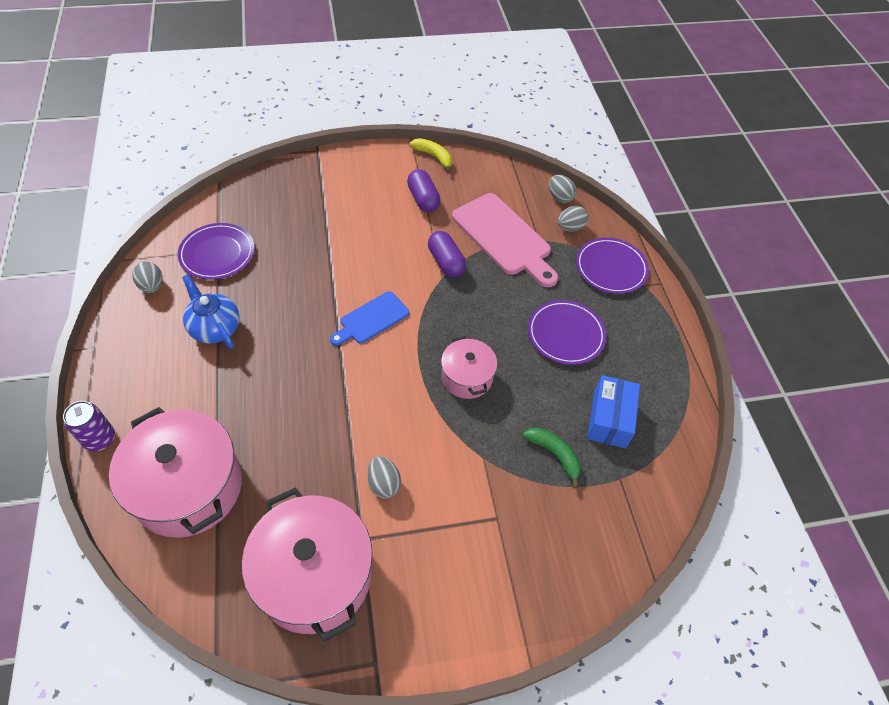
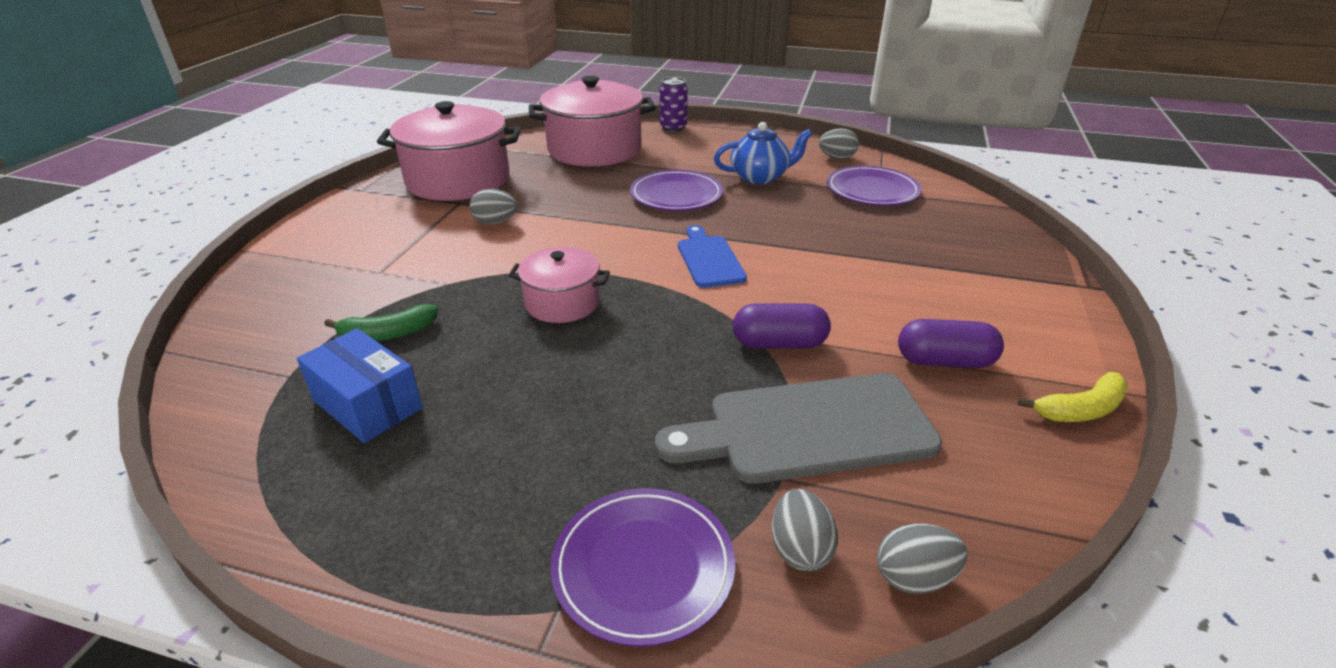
camera: 120 degrees right, 20 degrees down
(504, 237) = (809, 429): pink cutting board -> grey cutting board
(565, 334) = (544, 421): purple plate -> purple plate (676, 195)

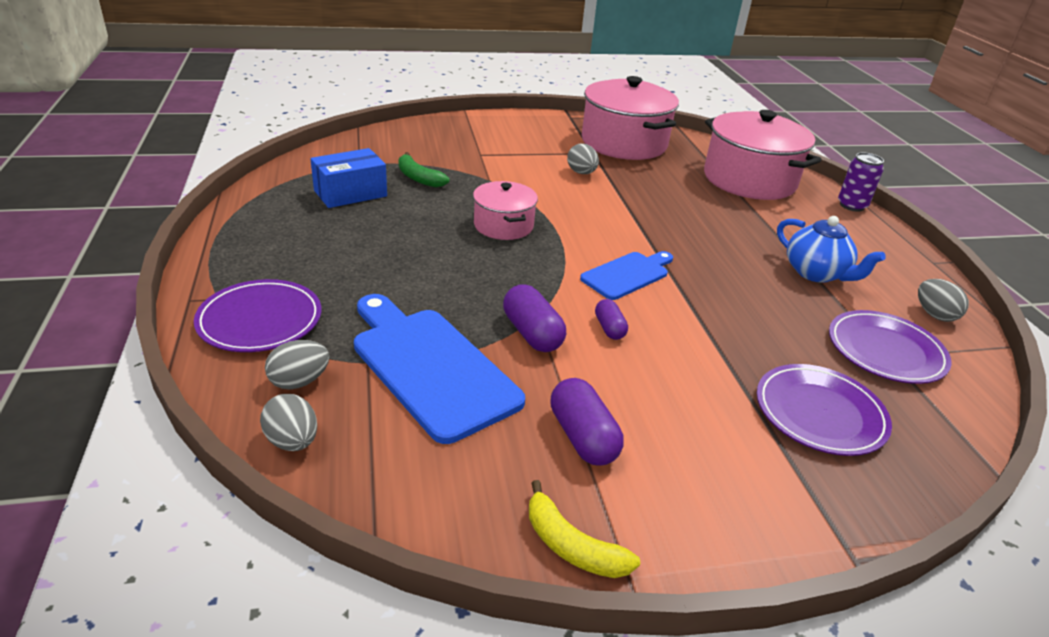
camera: 60 degrees right, 0 degrees up
(367, 404) = (350, 193): blue box -> blue box turned 45 degrees clockwise
(676, 195) = (718, 236): purple plate -> purple plate (820, 413)
(791, 297) = (609, 328): none -> purple capsule
(809, 429) = (430, 367): grey cutting board -> blue cutting board

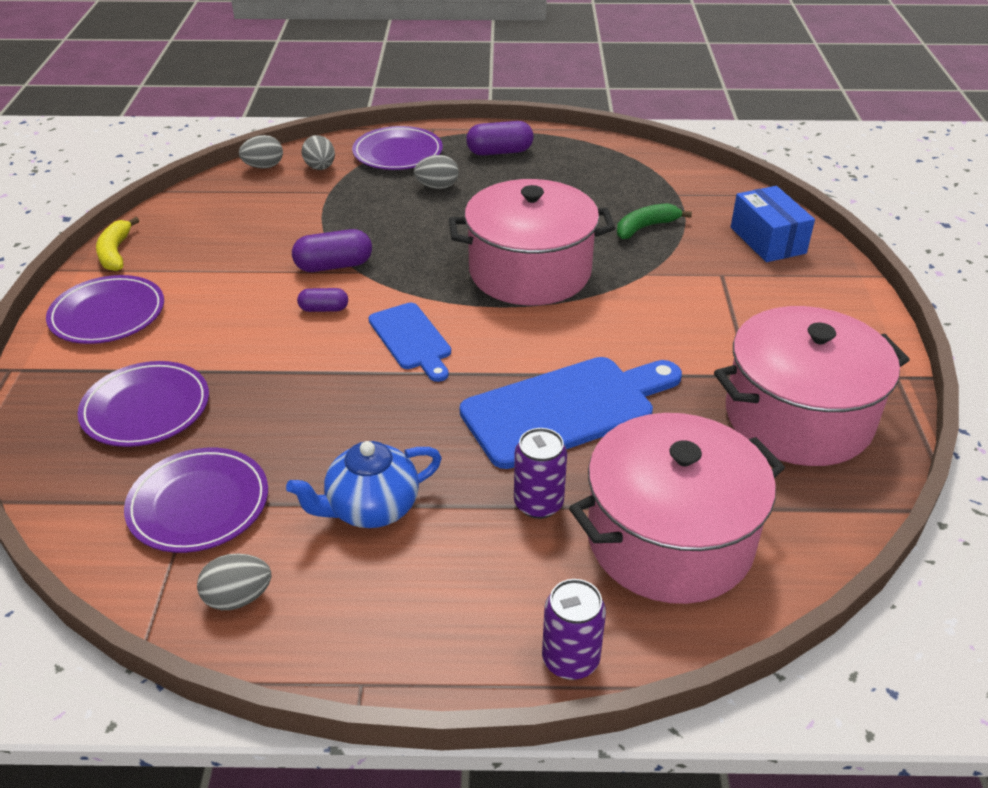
camera: 105 degrees right, 5 degrees up
(350, 193) = (605, 188): blue box -> blue box (767, 240)
(430, 367) = (312, 215): blue cutting board -> blue cutting board (566, 409)
(503, 225) = (530, 272): pink pot -> pink pot, size x1.82
(571, 546) = (115, 253): yellow banana -> yellow banana turned 60 degrees counterclockwise
(581, 173) = (674, 351): grey egg -> grey egg (437, 187)
(583, 437) = (200, 272): purple capsule -> purple capsule (499, 152)
(706, 500) = (107, 314): none -> purple plate
(758, 216) = (538, 504): none -> purple can

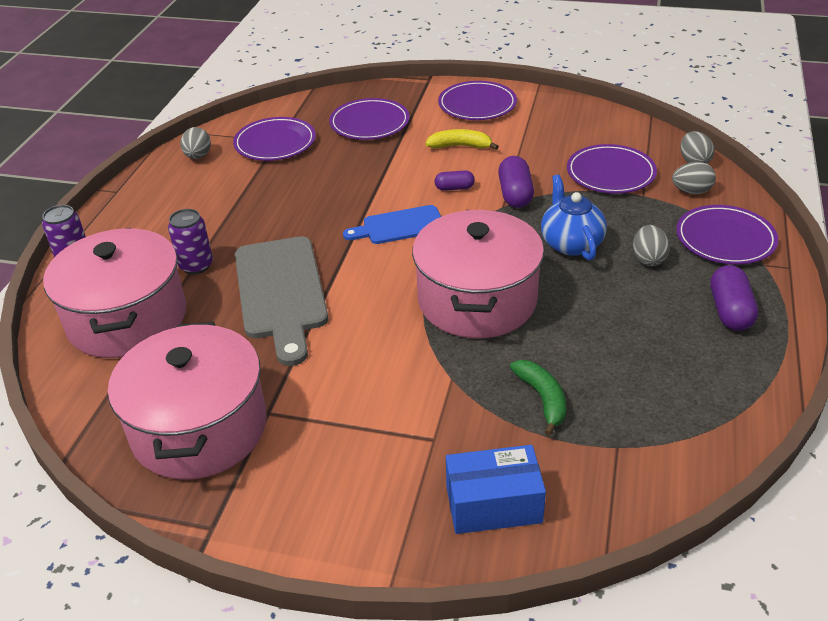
camera: 105 degrees right, 0 degrees up
(115, 253) = (556, 102): yellow banana -> yellow banana (460, 146)
(287, 210) = (610, 173): none -> purple plate
(324, 309) = (454, 188): purple capsule -> purple capsule turned 75 degrees clockwise
(371, 508) = (235, 200): blue teapot -> blue teapot (571, 243)
(566, 409) = (281, 292): blue cutting board -> grey cutting board

